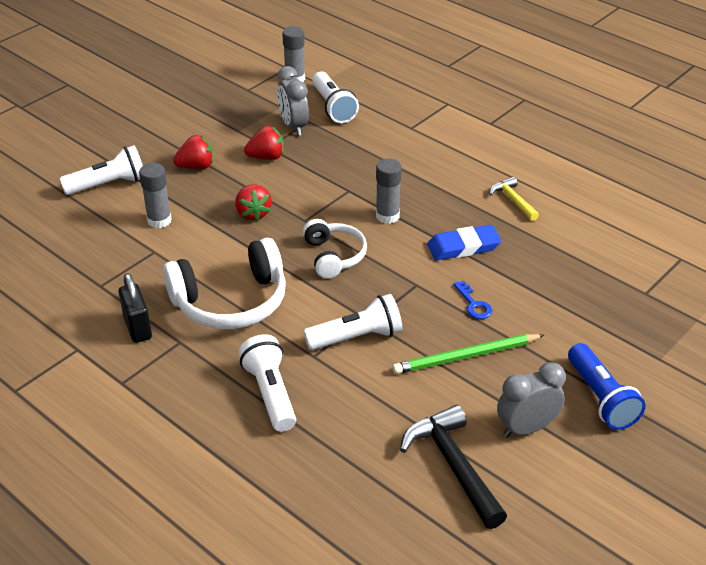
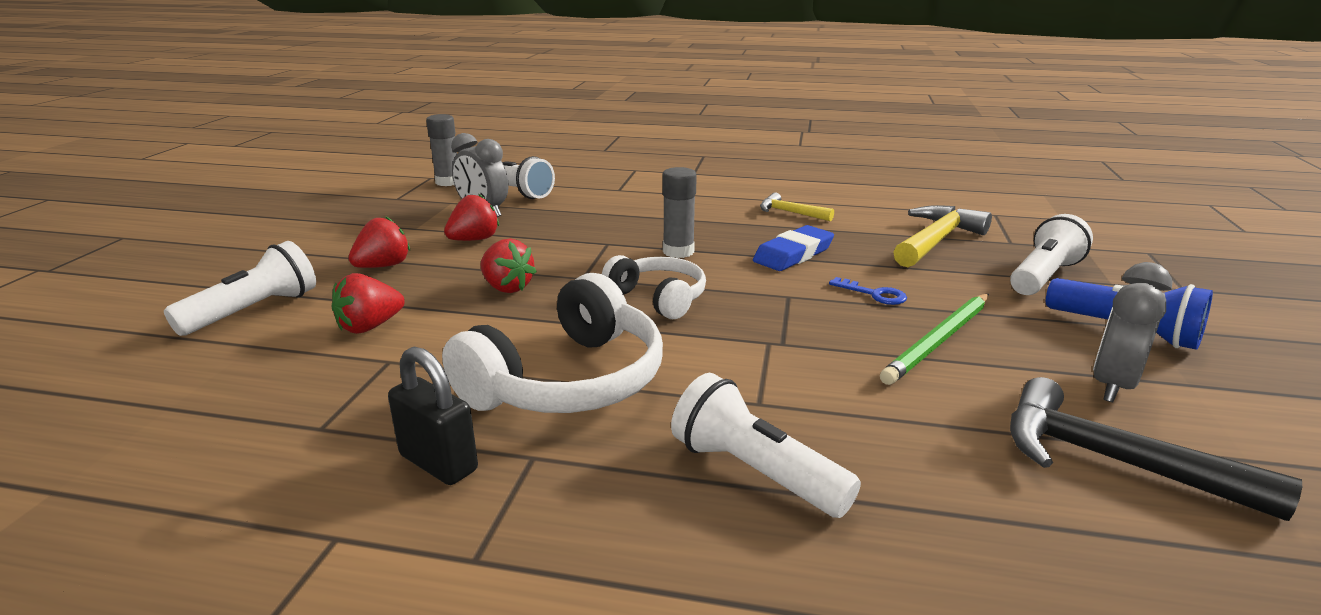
camera: 30 degrees left, 15 degrees down
(159, 220) = (370, 327): grey glue stick -> red strawberry
(356, 337) = (788, 364): white flashlight -> white flashlight (1043, 276)
(588, 270) = (936, 240): none -> yellow hammer

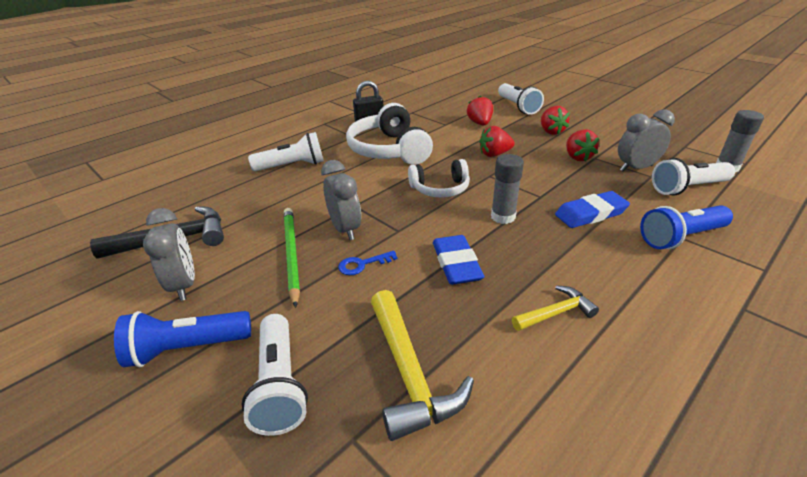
camera: 125 degrees right, 10 degrees up
(618, 219) = (590, 213): none -> blue eraser
(620, 189) = (681, 237): none -> blue flashlight
(839, 327) = (345, 229): none -> grey clock

